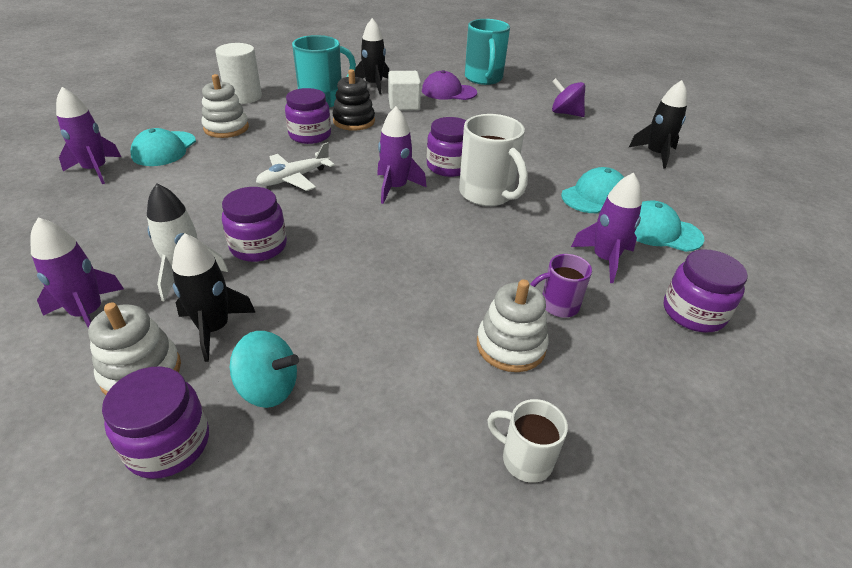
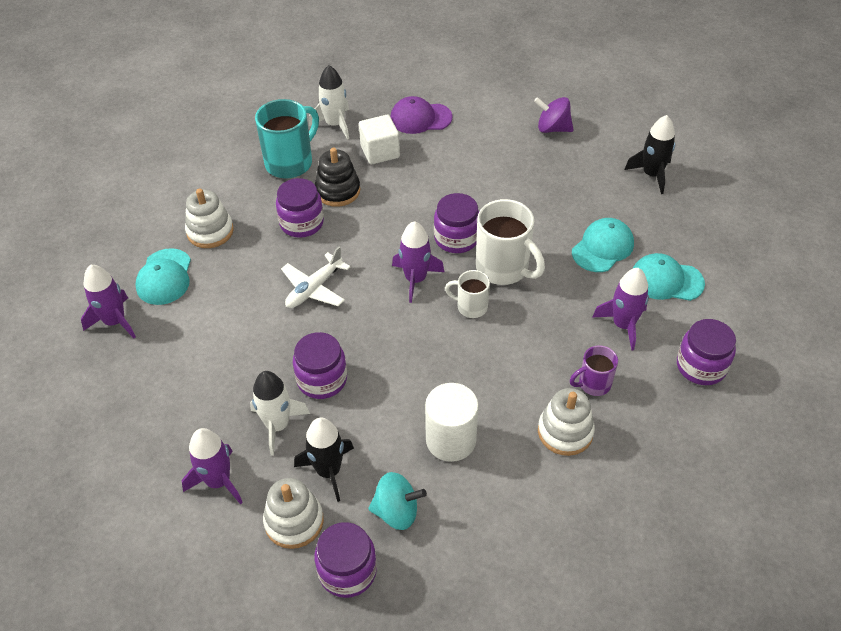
camera: 10 degrees left, 10 degrees up
(243, 97) = (202, 177): white cylinder -> white cylinder (450, 440)
(374, 85) = (335, 124): black rocket -> white rocket
(483, 78) = (451, 86): turquoise mug -> none
(525, 459) = (597, 522): white mug -> white mug (471, 307)

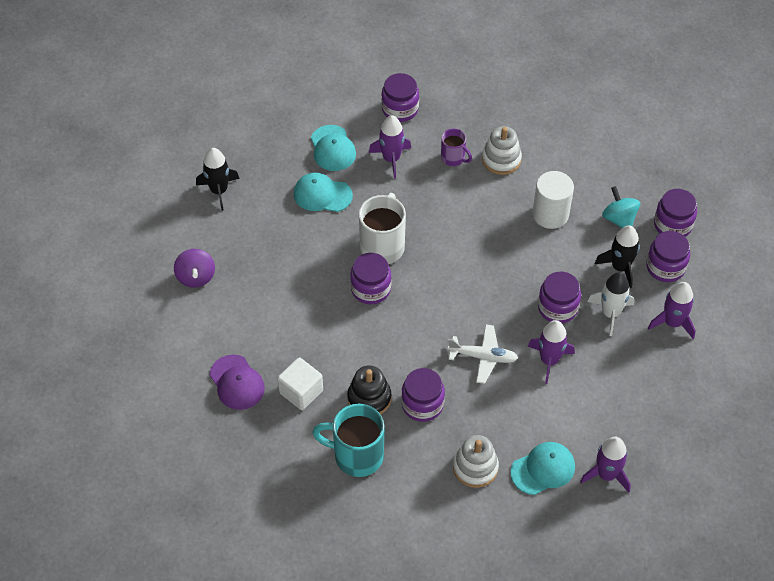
camera: 120 degrees left, 5 degrees up
(294, 521) = (665, 267): white stacking toy -> purple jar
(335, 124) = (284, 448): white rocket -> none
(415, 279) = (430, 296): purple rocket -> purple rocket (549, 360)
(471, 307) = (433, 250): white mug -> none

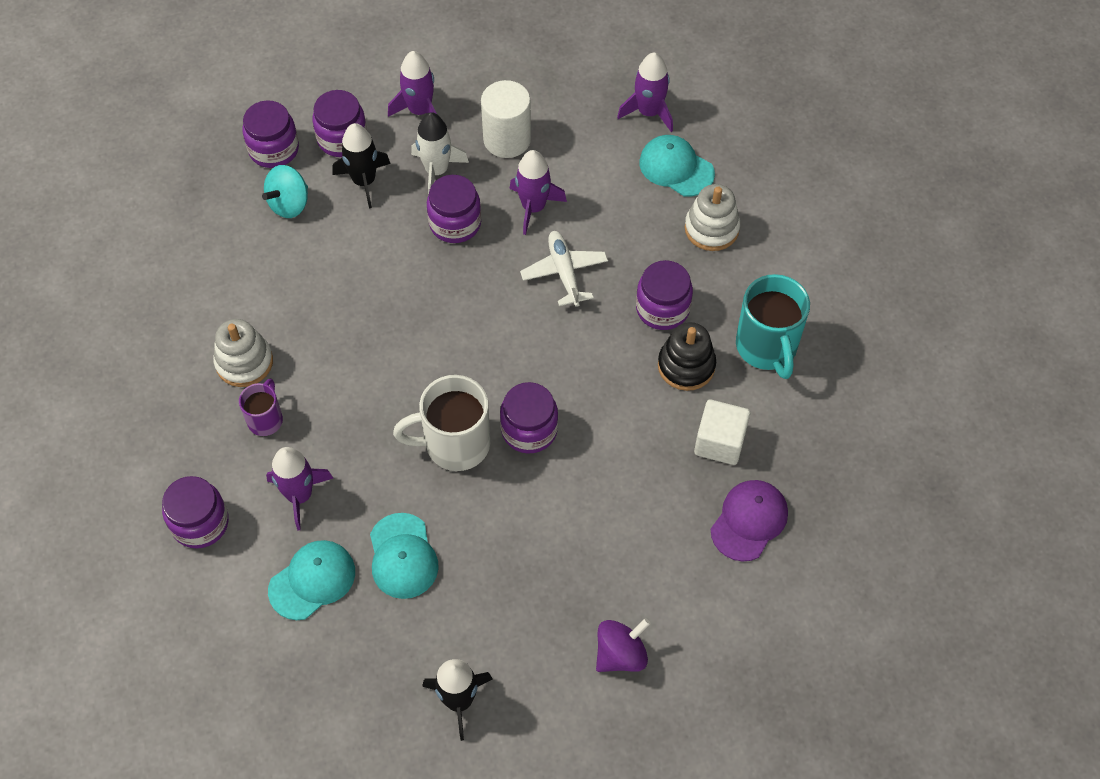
camera: 115 degrees left, 5 degrees up
(550, 214) = (314, 277): white cylinder -> white cylinder (507, 139)

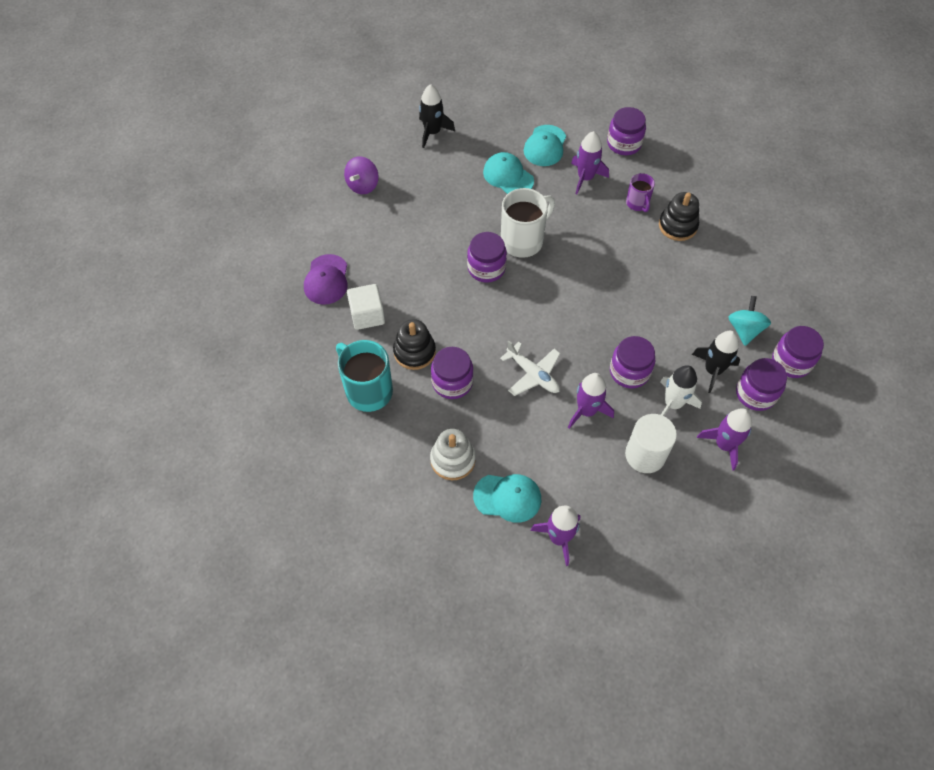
camera: 150 degrees right, 0 degrees up
(244, 362) = (677, 226): white stacking toy -> black stacking toy

